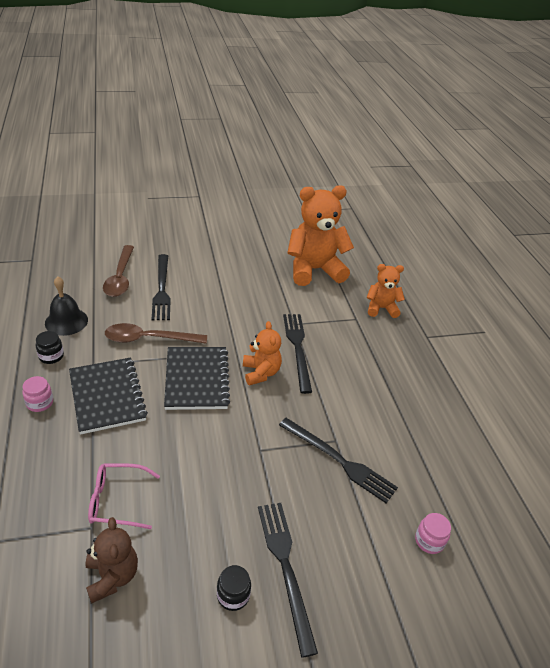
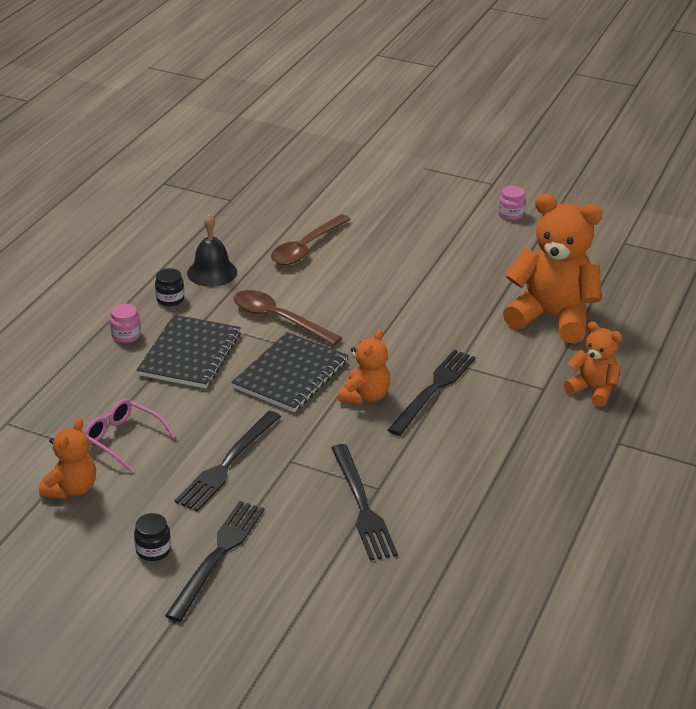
camera: 40 degrees right, 5 degrees down
(112, 576) = (71, 489): brown teddy bear -> orange teddy bear
(162, 289) = (340, 275): black fork -> black fork (228, 463)
(429, 541) = (379, 609): pink jar -> pink jar (510, 214)

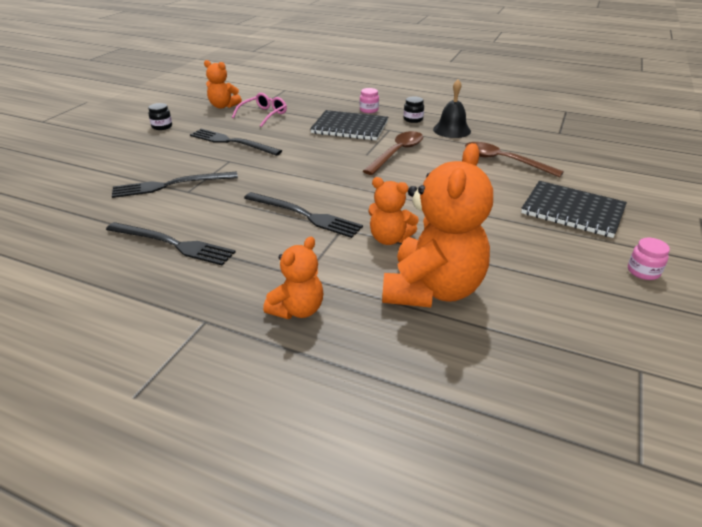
camera: 90 degrees right, 0 degrees up
(217, 556) = (147, 142): black fork -> black fork (173, 244)
(290, 374) = (327, 159): black notebook -> black notebook (572, 211)
(365, 396) = (299, 186): orange teddy bear -> orange teddy bear (389, 239)

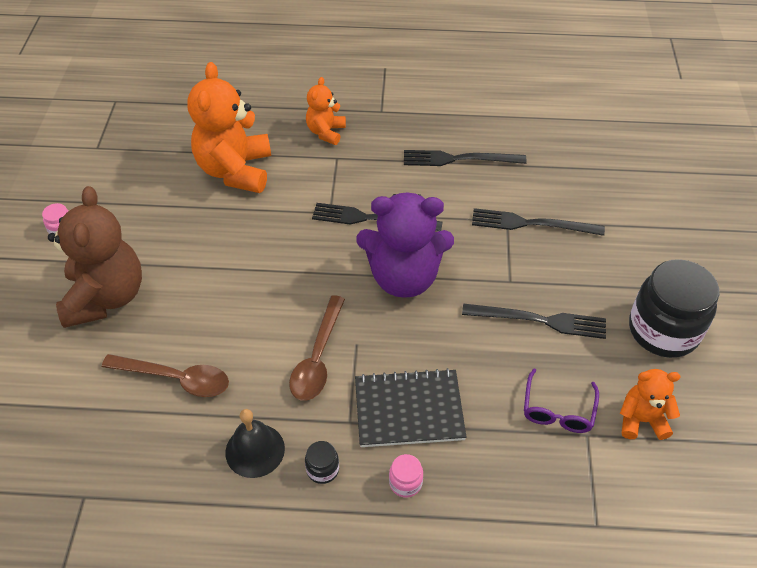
camera: 160 degrees right, 15 degrees up
(162, 126) = (663, 330): black jar -> black jar, size x2.45
(171, 185) = (531, 224): black fork -> black fork turned 135 degrees counterclockwise
(263, 115) = (558, 410): pink glasses -> purple glasses
(307, 176) = (404, 278): none -> purple teddy bear
(389, 239) = (283, 211): orange teddy bear -> none
(572, 211) = (106, 297): black notebook -> brown teddy bear

